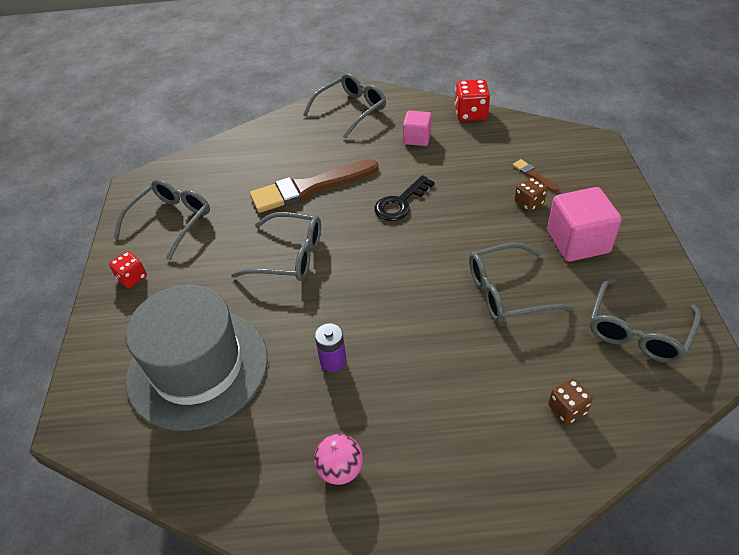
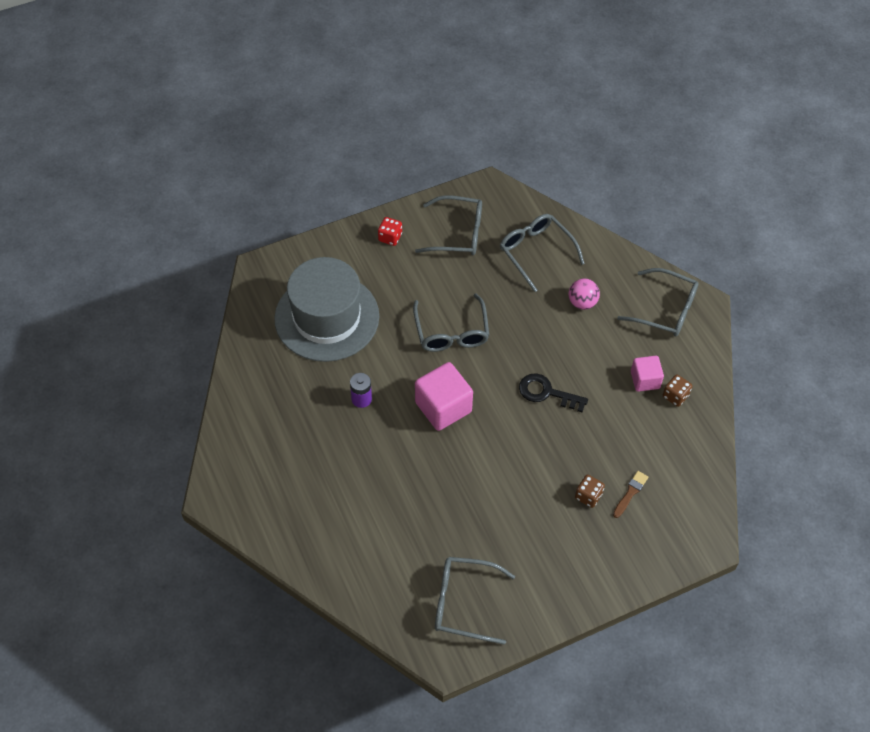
camera: 65 degrees right, 10 degrees up
(309, 188) = (538, 316): brown brush -> none
(340, 469) = (279, 433): pink ball -> pink ball (582, 302)
(471, 114) = (707, 417): red dice -> none
(506, 292) = (470, 499): grey glasses -> grey glasses (536, 252)
(567, 409) = (371, 561): brown dice -> brown dice (675, 396)
(578, 242) = (551, 544): pink cube -> pink cube (443, 407)

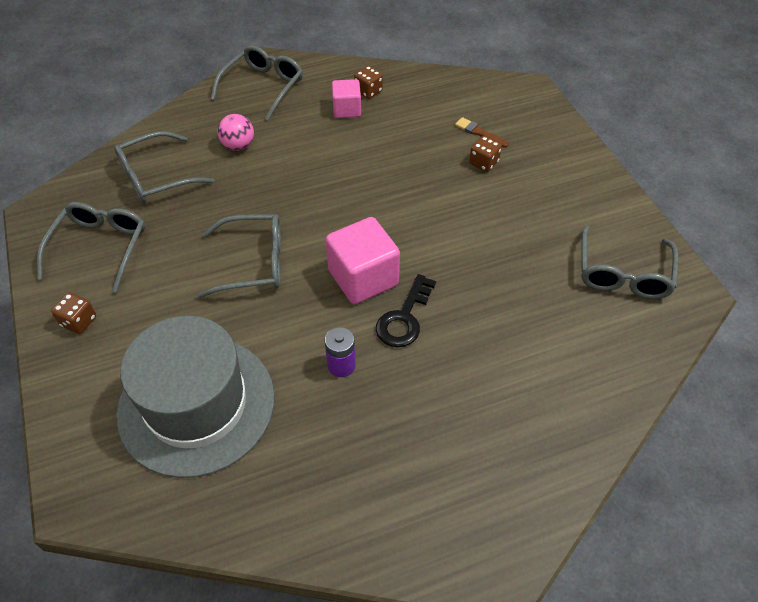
camera: 85 degrees left, 5 degrees down
(390, 237) = (79, 321): red dice -> brown dice
(547, 393) = (353, 184): black key -> black key (404, 318)

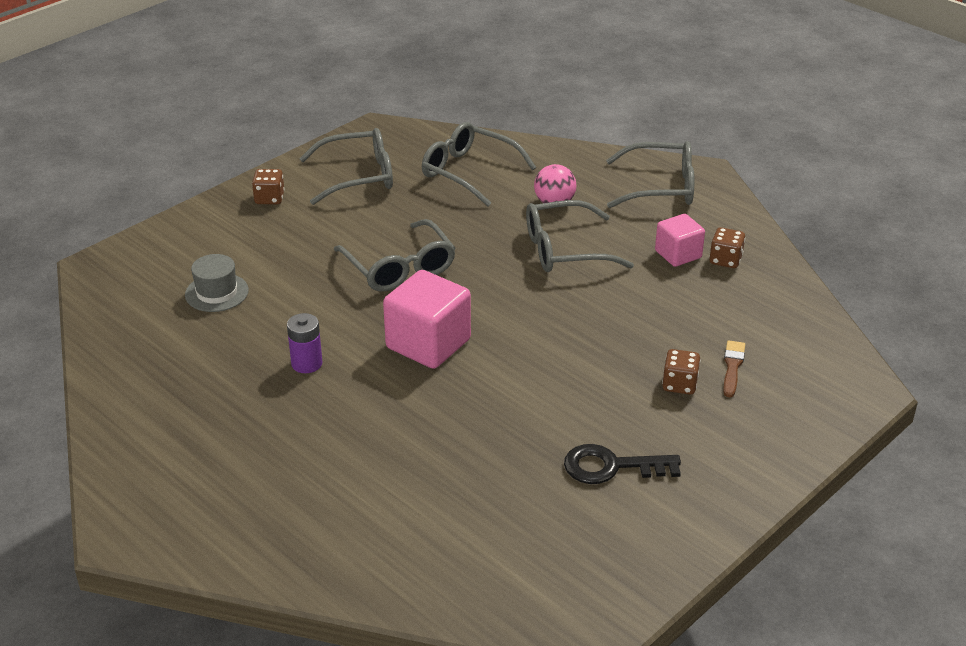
camera: 65 degrees right, 15 degrees down
(196, 404) = (216, 292): grey hat -> grey hat, size x0.41
(404, 318) = (392, 388): black key -> black key (611, 466)
(623, 274) = (576, 552): grey glasses -> grey glasses (564, 250)

